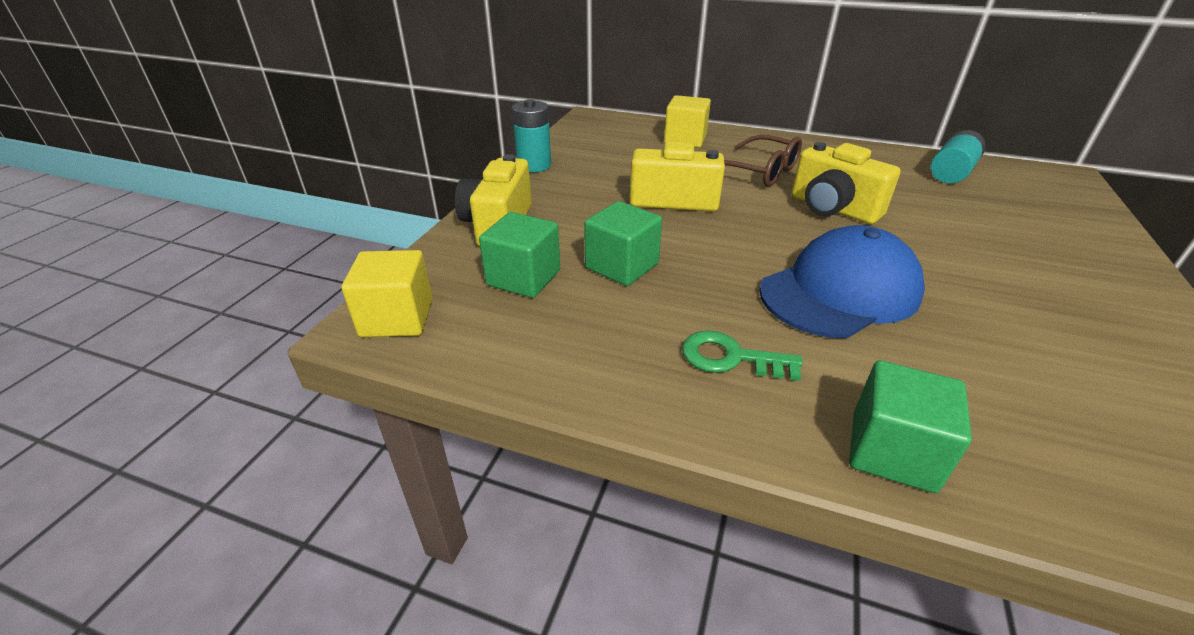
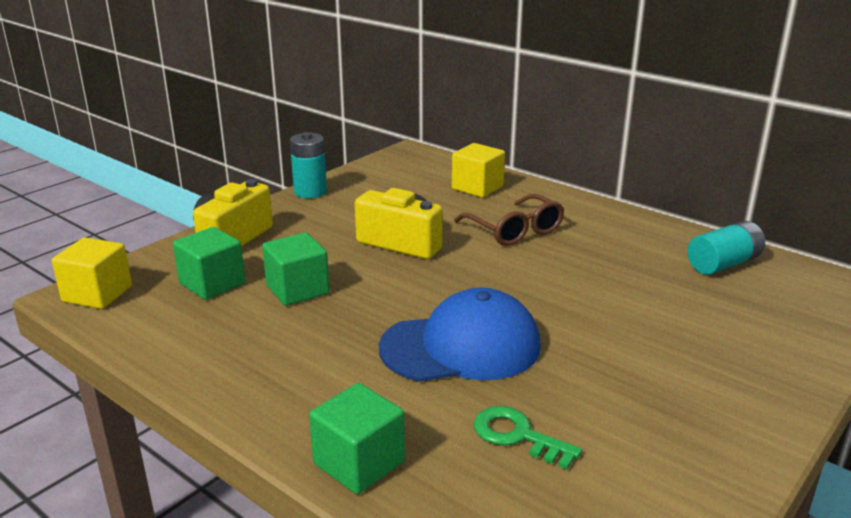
camera: 20 degrees right, 10 degrees down
(731, 358) = (310, 374): green key -> green key (517, 436)
(832, 209) = (545, 277): yellow camera -> none

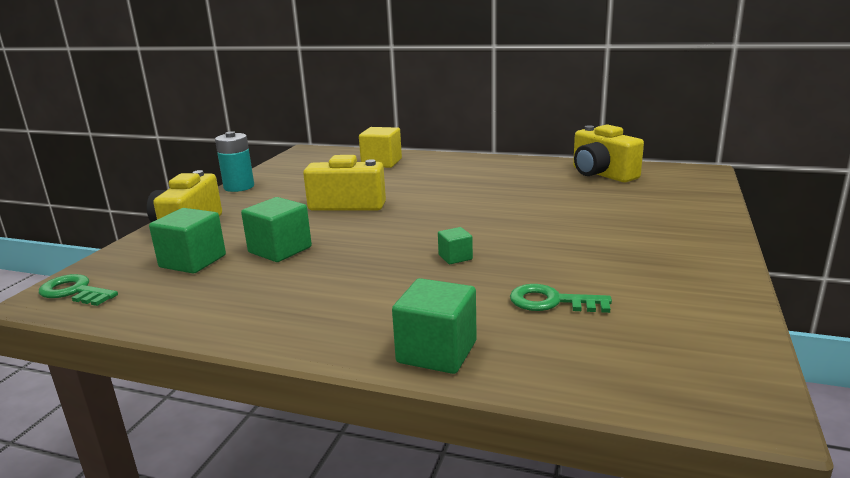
camera: 20 degrees left, 5 degrees down
(97, 294) = (74, 291): yellow cube -> green key
(461, 347) = (455, 257): blue cap -> green cube
(514, 230) = (434, 182): brown glasses -> none
(723, 264) = (601, 174): turquoise battery -> yellow camera

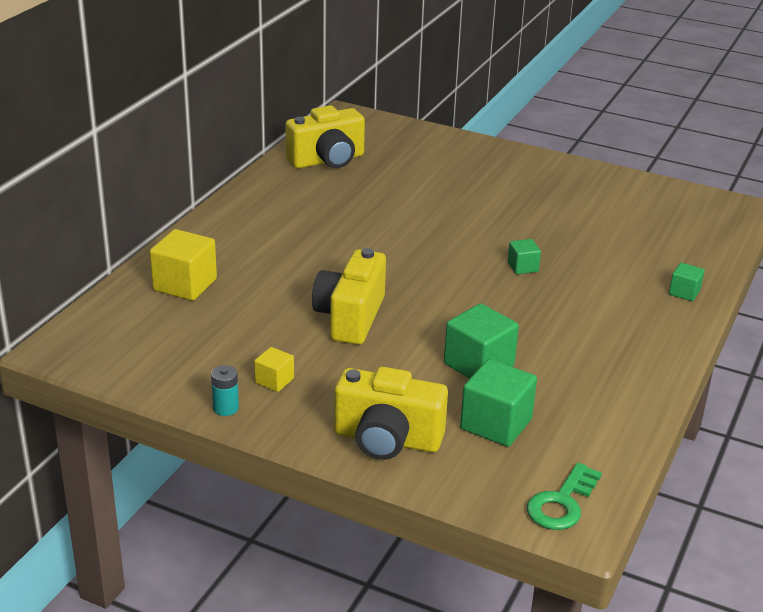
camera: 85 degrees left, 10 degrees up
(239, 187) = (225, 408): turquoise battery -> turquoise battery, size x0.56
(267, 194) = (274, 381): none -> yellow cube
(437, 352) = (684, 292): green cube -> green cube, size x0.54
(551, 302) = (613, 238): green key -> none

